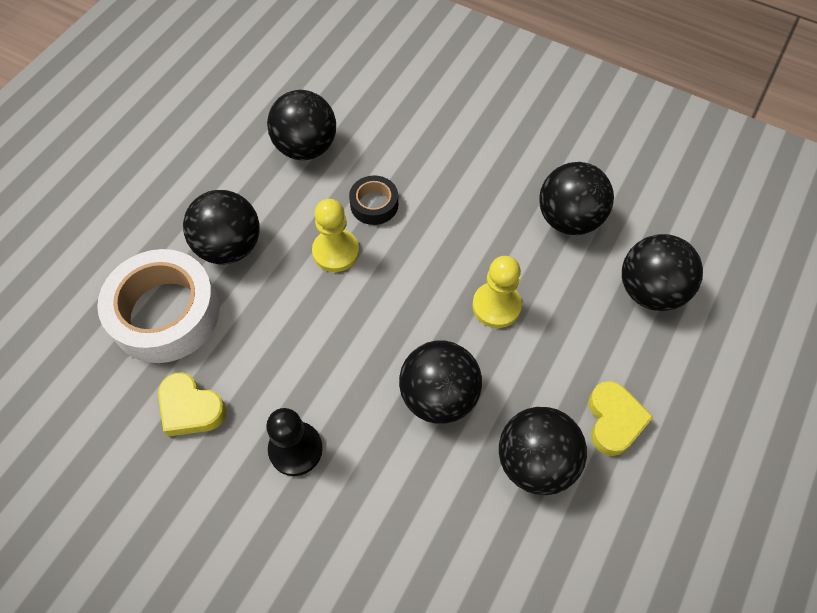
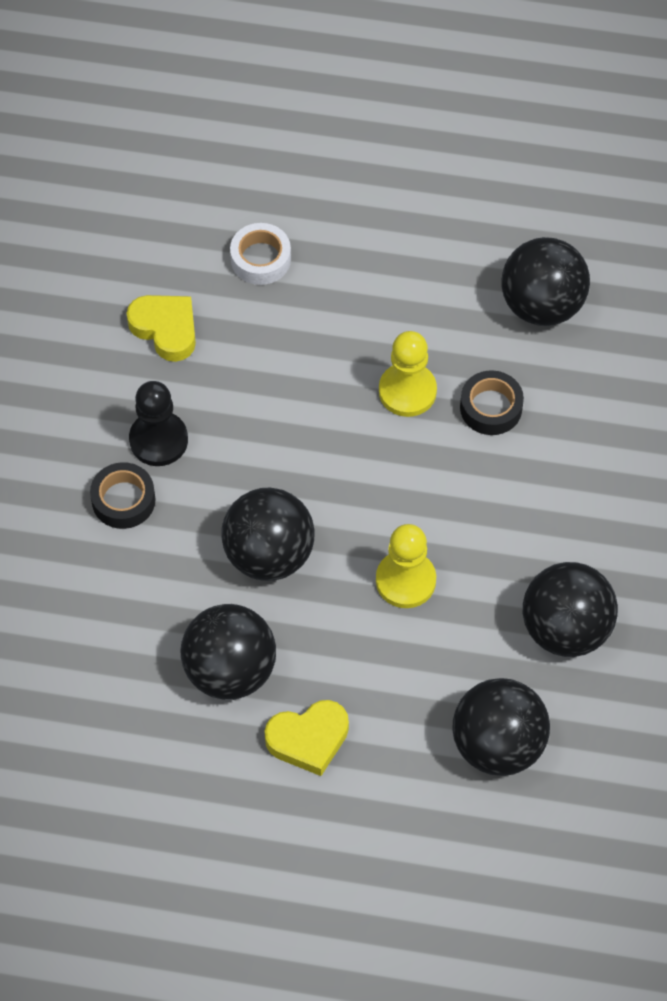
camera: 70 degrees right, 0 degrees up
(165, 313) = (260, 259): white tape -> white tape, size x0.49
(191, 408) = (165, 329): yellow heart -> yellow heart turned 120 degrees clockwise
(230, 247) = (367, 283): black ball -> none
(341, 498) = (123, 500): none -> black tape

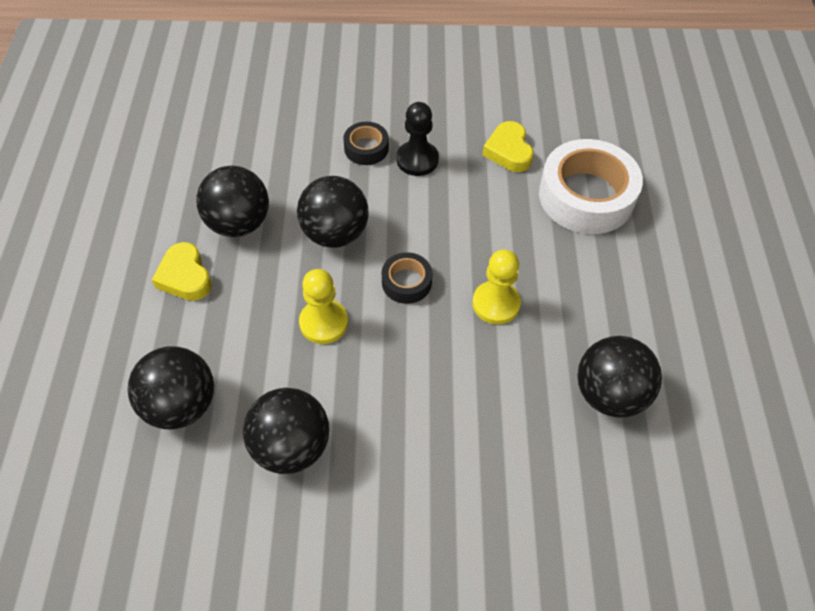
camera: 80 degrees right, 5 degrees down
(165, 329) = (508, 151): yellow heart -> yellow heart turned 135 degrees clockwise
(260, 259) = (586, 196): white tape -> white tape, size x2.05
(491, 407) = (495, 365): black tape -> black tape (406, 282)

